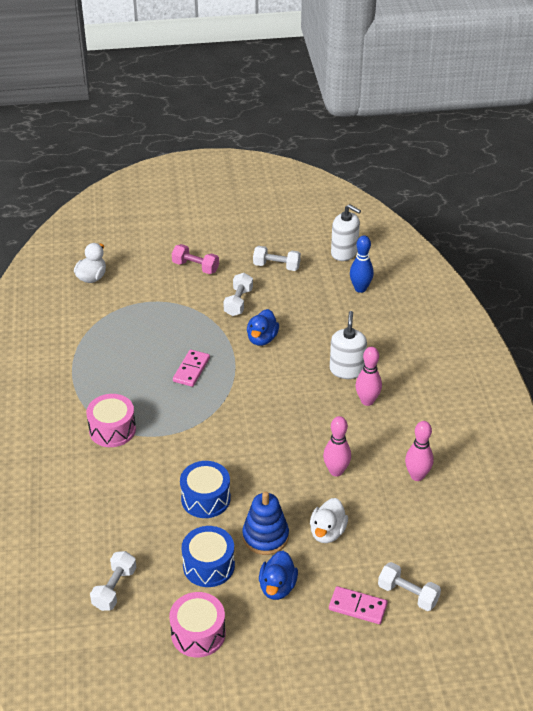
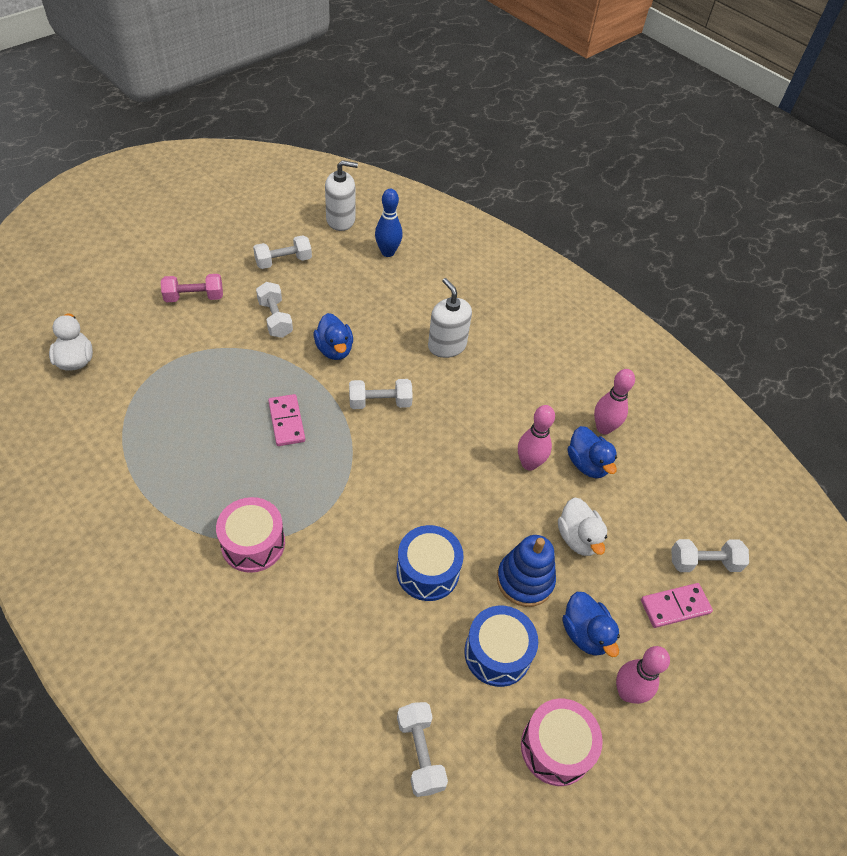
camera: 40 degrees left, 10 degrees up
(264, 385) = (380, 402): none -> white dumbbell
(367, 401) = (493, 370): pink bowling pin -> pink bowling pin (627, 692)
(380, 492) = (587, 464): none -> blue duck

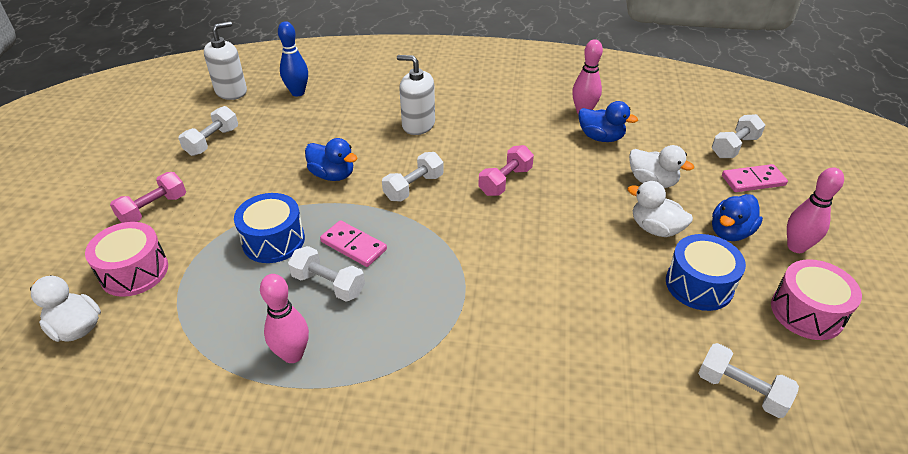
camera: 35 degrees left, 10 degrees down
(253, 543) = (435, 349): pink drum -> pink drum (134, 271)
(275, 318) = (253, 183): white dumbbell -> white dumbbell (328, 284)
(427, 571) = (589, 269): blue drum -> blue drum (273, 240)
(455, 448) = (505, 181): none -> pink dumbbell
(525, 580) = (655, 228): blue stacking toy -> white duck
(529, 463) = (566, 160): pink bowling pin -> pink bowling pin (293, 354)
(585, 633) = (730, 232): blue duck -> blue duck turned 105 degrees clockwise
(675, 607) = (753, 181): pink domino -> pink domino turned 45 degrees clockwise

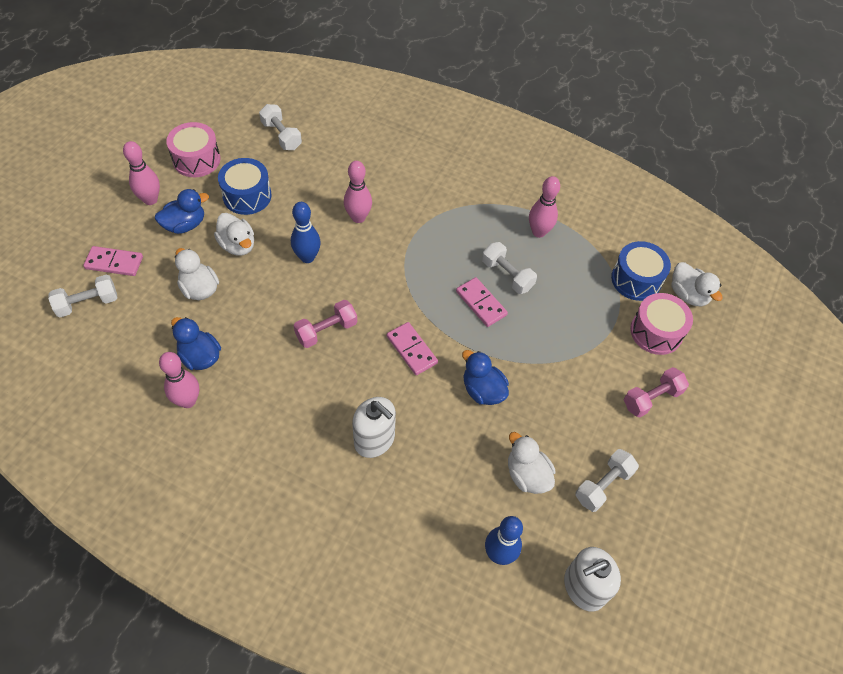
camera: 165 degrees left, 15 degrees up
(273, 240) = (545, 328): blue drum -> blue drum (636, 279)
(281, 133) = (527, 475): none -> white duck
(414, 187) = (411, 350): white dumbbell -> pink domino
(546, 300) = (358, 217): none -> pink bowling pin
(572, 238) = (307, 257): none -> blue bowling pin

